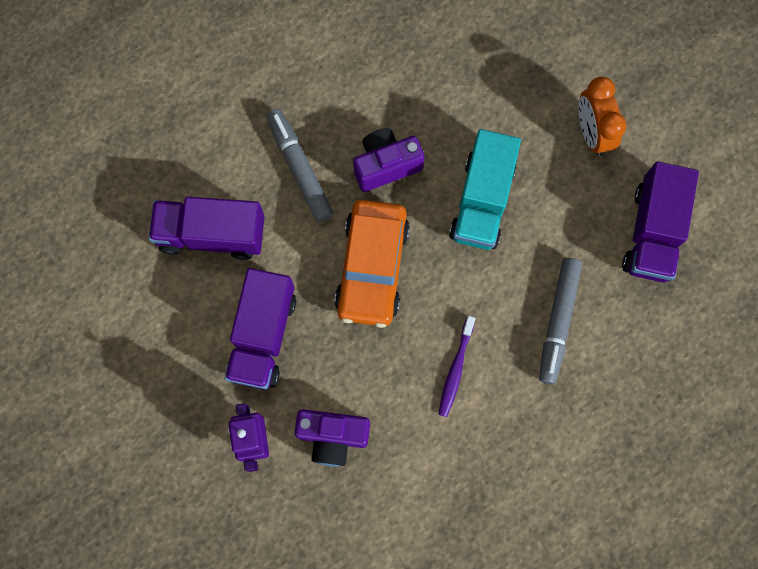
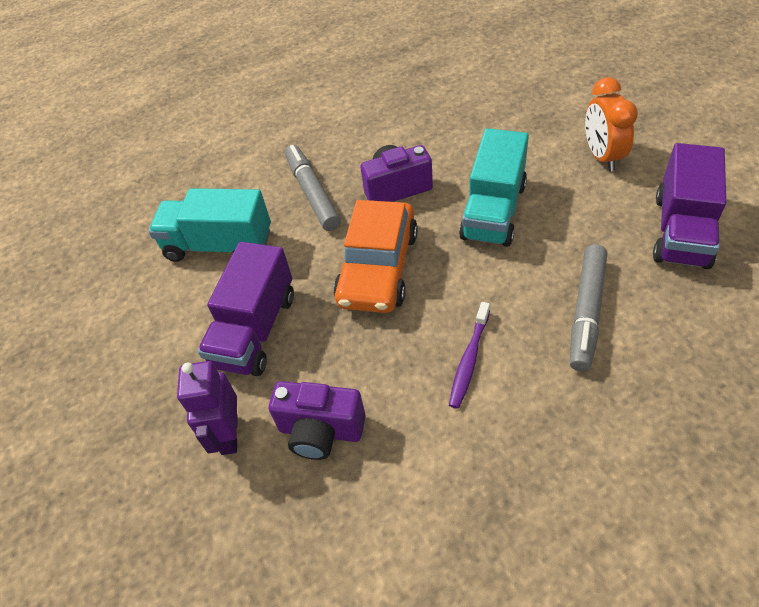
camera: 10 degrees right, 25 degrees down
(212, 234) = (219, 245): purple truck -> turquoise truck

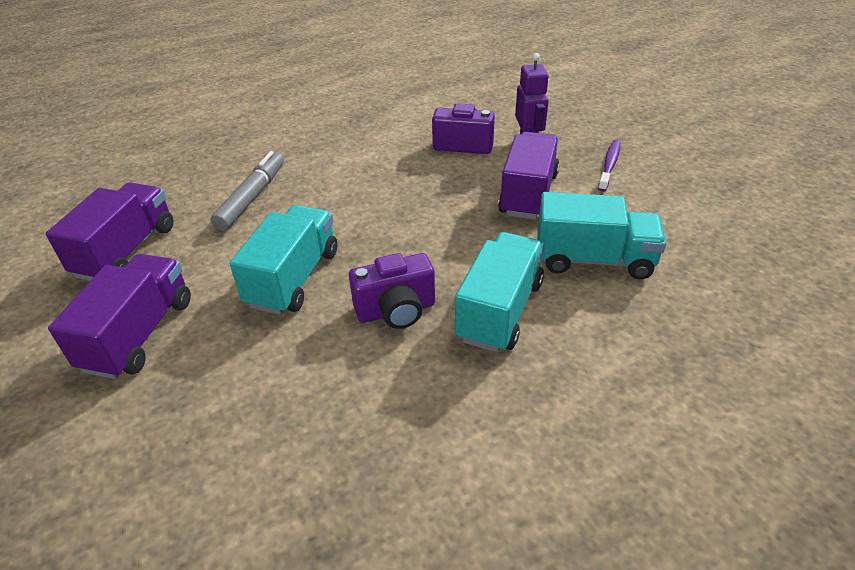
camera: 175 degrees right, 10 degrees down
(312, 193) = (499, 310): grey marker -> turquoise truck
(378, 268) = (421, 233): orange car -> none
(469, 360) = (353, 174): purple toothbrush -> purple toothbrush (609, 165)
(602, 156) = (139, 334): orange clock -> purple truck

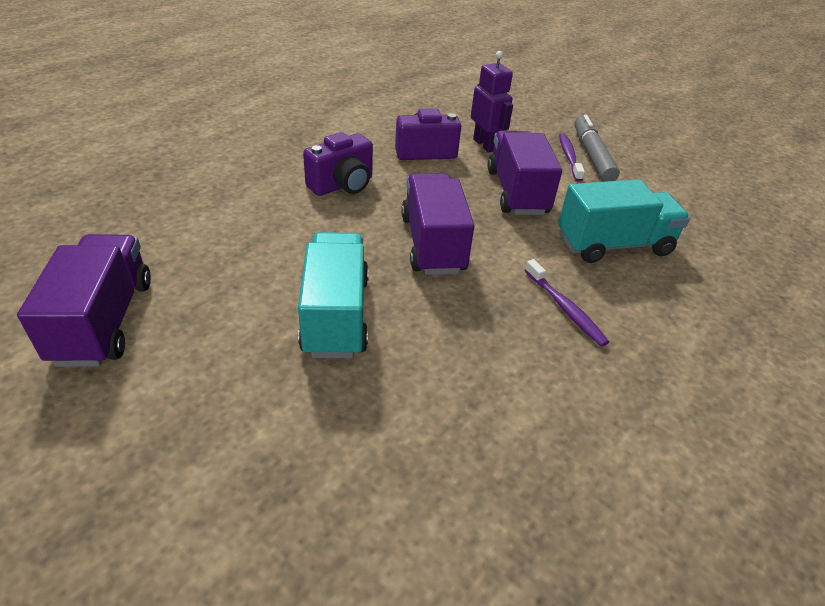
camera: 25 degrees left, 0 degrees up
(139, 334) = (185, 419): purple truck -> purple truck (432, 244)
(252, 197) = (229, 234): grey marker -> grey marker (592, 156)
(396, 311) = (467, 328): purple camera -> purple camera (342, 185)
(499, 310) = (565, 308): turquoise truck -> purple toothbrush

